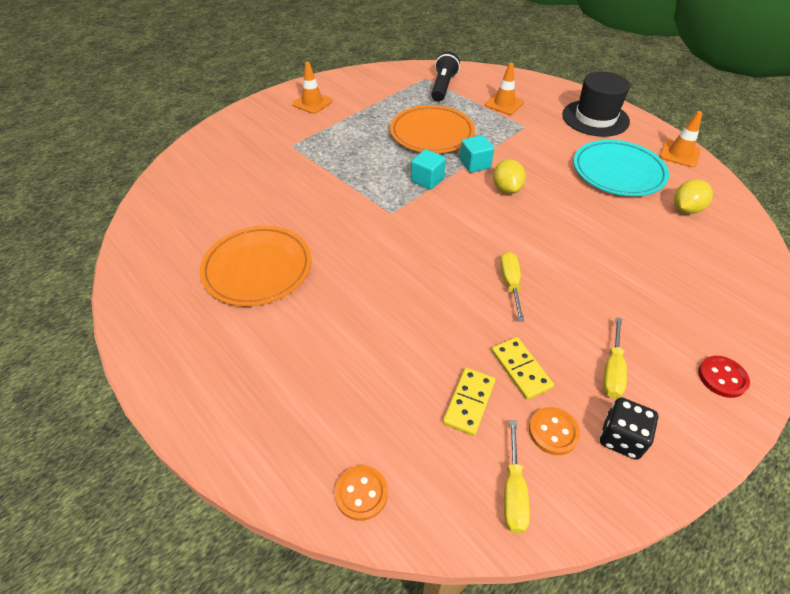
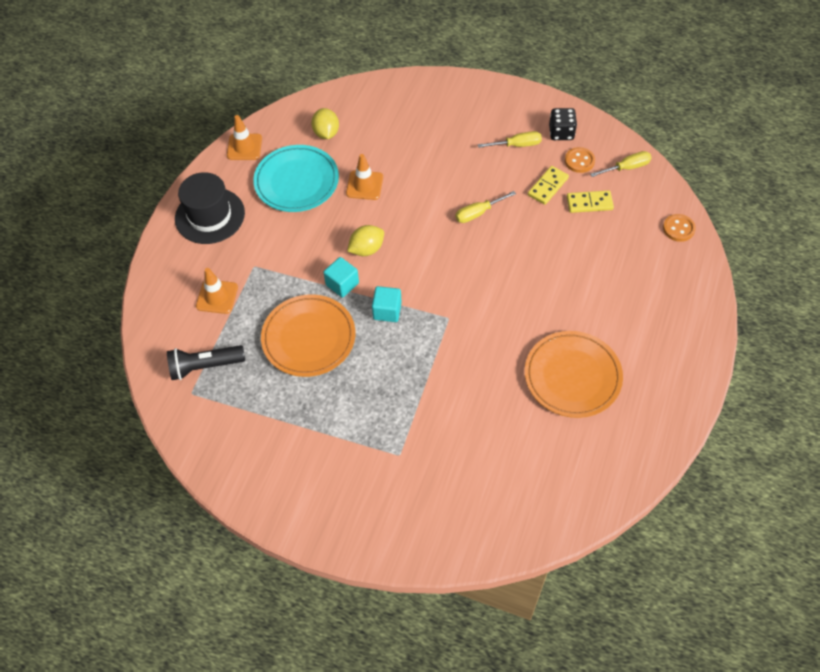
camera: 115 degrees left, 10 degrees up
(312, 103) = (307, 484): orange traffic cone -> orange traffic cone (364, 185)
(686, 209) = (326, 133): yellow lemon -> yellow lemon turned 60 degrees clockwise
(722, 377) = (487, 98): red button -> none

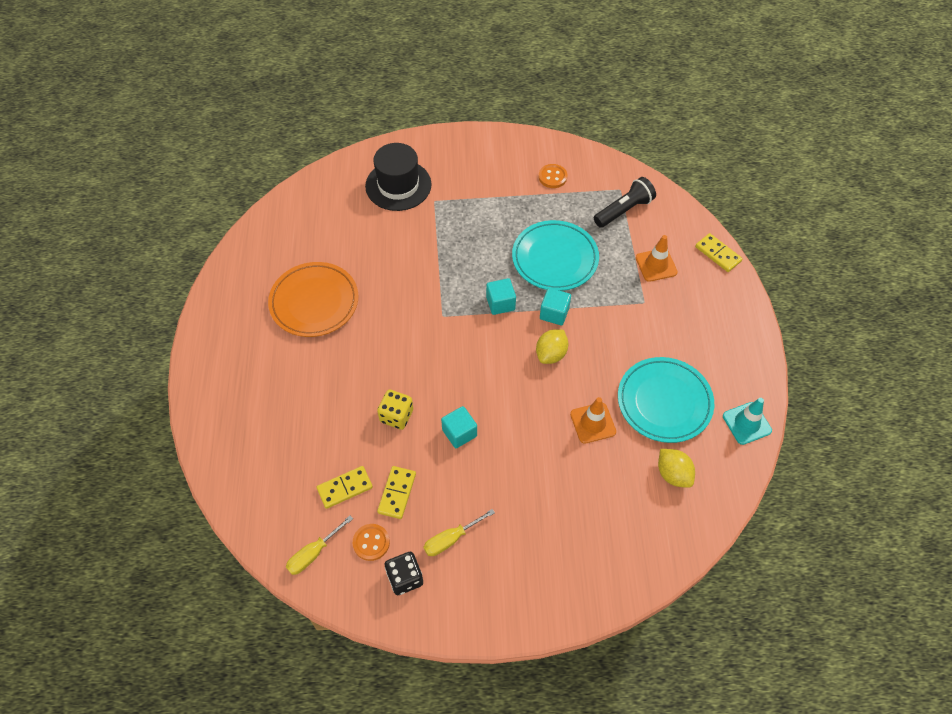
camera: 155 degrees right, 0 degrees up
(151, 287) = (718, 254): none -> yellow domino
(210, 216) = (721, 335): black hat -> black hat (398, 185)
(244, 147) = (746, 423): orange traffic cone -> turquoise traffic cone
(309, 338) = (555, 258): orange plate -> turquoise plate
(478, 213) = (459, 433): yellow screwdriver -> turquoise cube
(527, 243) = (396, 416): none -> yellow dice
(678, 228) = (240, 490): orange button -> orange button (552, 177)

